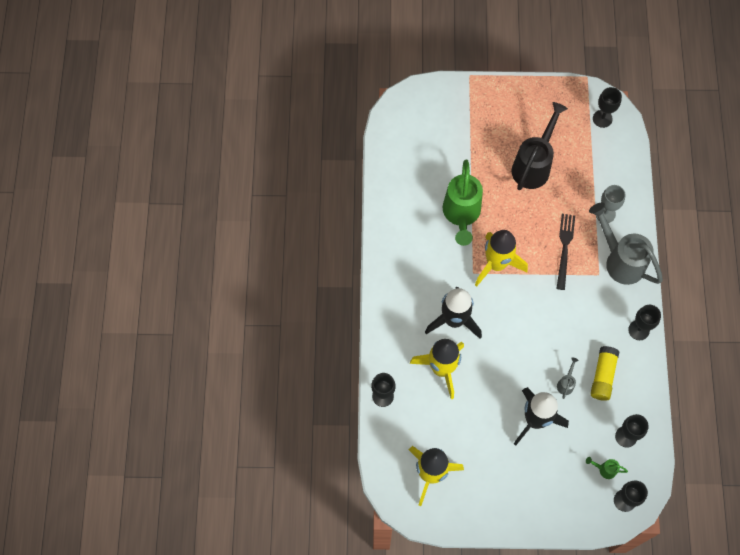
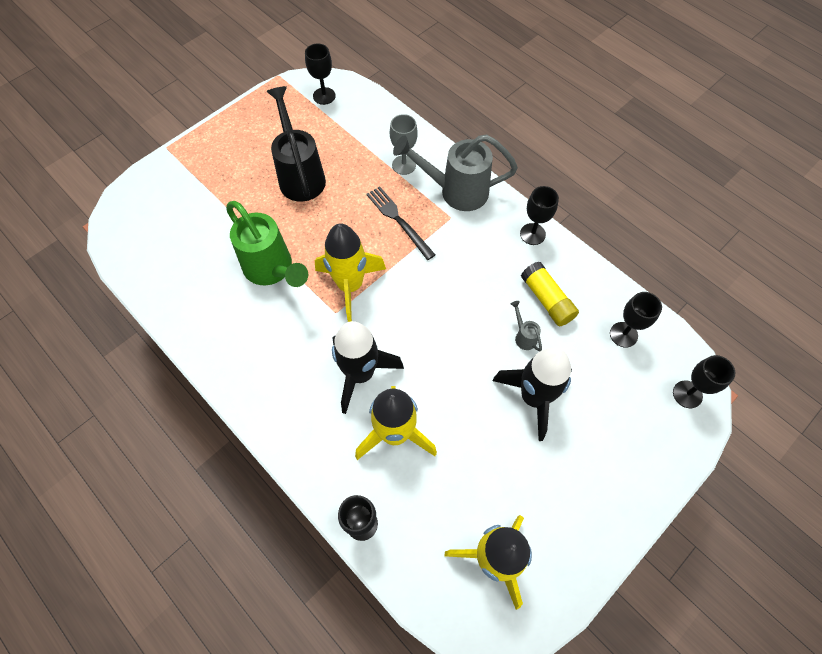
camera: 45 degrees left, 5 degrees down
(604, 469) = (640, 383): green watering can -> none

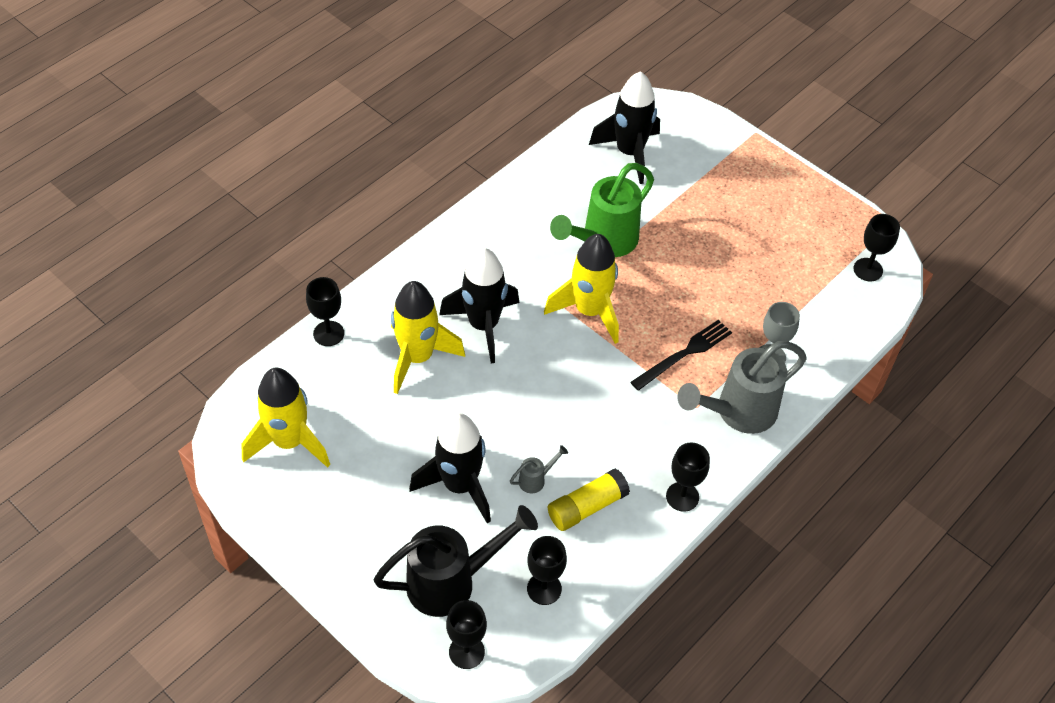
camera: 85 degrees right, 10 degrees down
(169, 242) = (629, 153): none -> black rocket
(300, 175) = (737, 255): black watering can -> black watering can (452, 582)
(455, 191) = (737, 413): grey watering can -> grey watering can turned 120 degrees counterclockwise

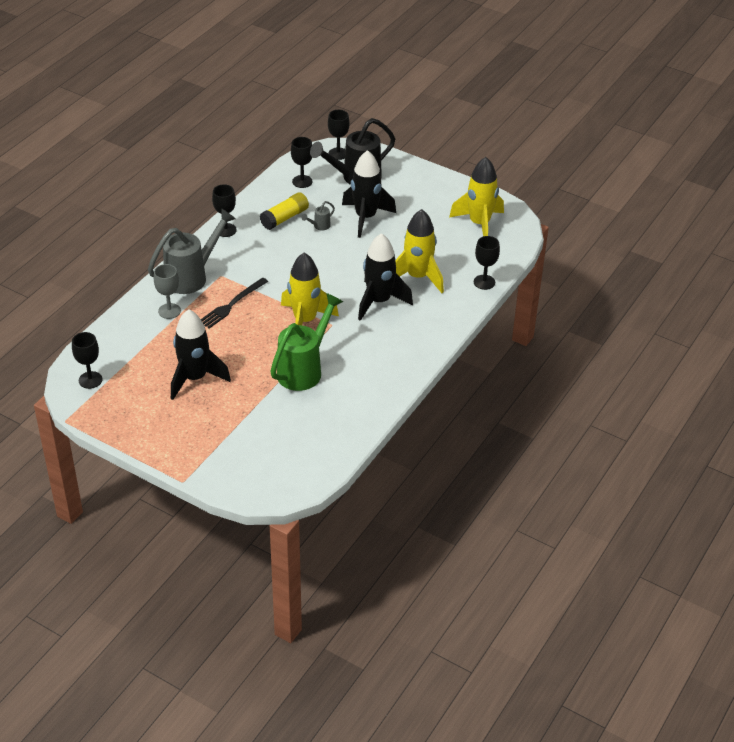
camera: 170 degrees right, 10 degrees down
(629, 153) = (295, 444): black rocket -> black rocket (195, 378)

